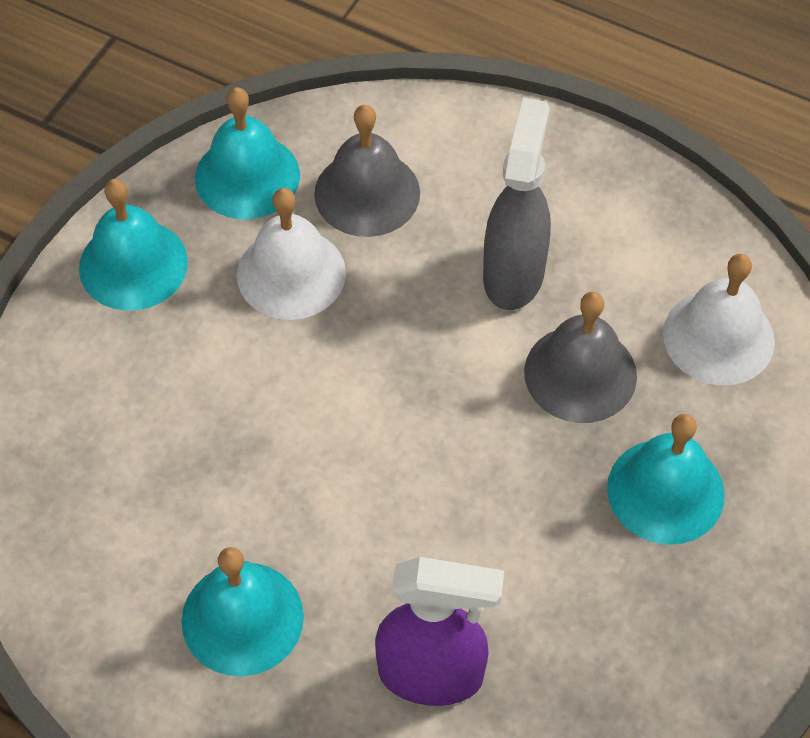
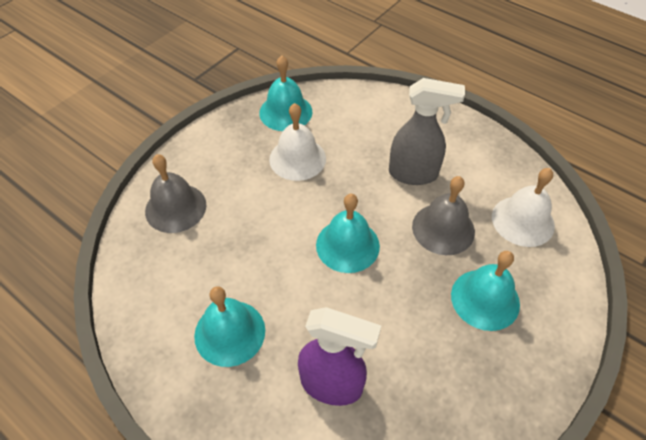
camera: 10 degrees right, 5 degrees down
(133, 264) = (219, 144): turquoise bell -> turquoise bell (347, 245)
(367, 193) = (344, 127): grey bell -> grey bell (175, 208)
(514, 273) = (413, 174): grey spray bottle -> grey spray bottle turned 75 degrees clockwise

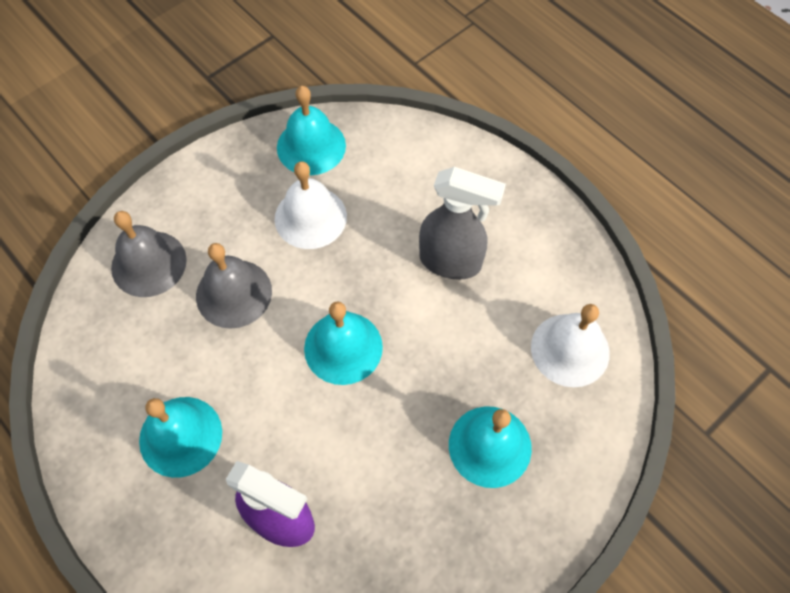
camera: 10 degrees right, 10 degrees up
(443, 228) = (466, 344): grey bell -> grey bell (234, 293)

